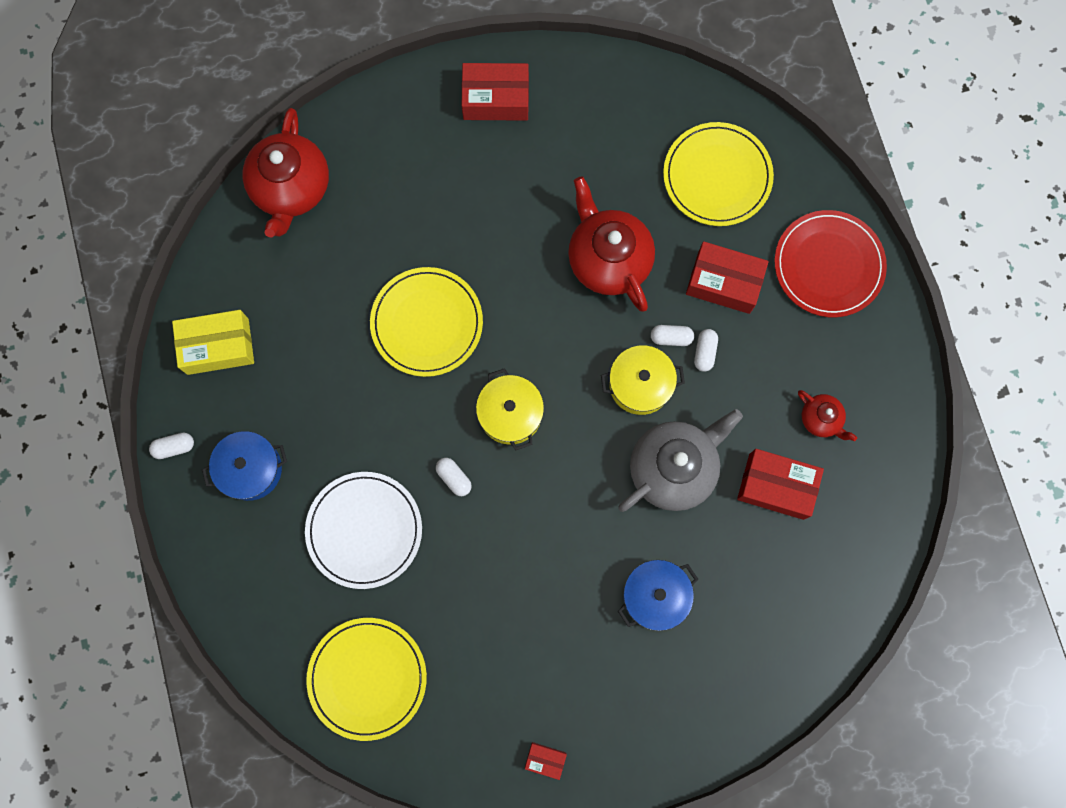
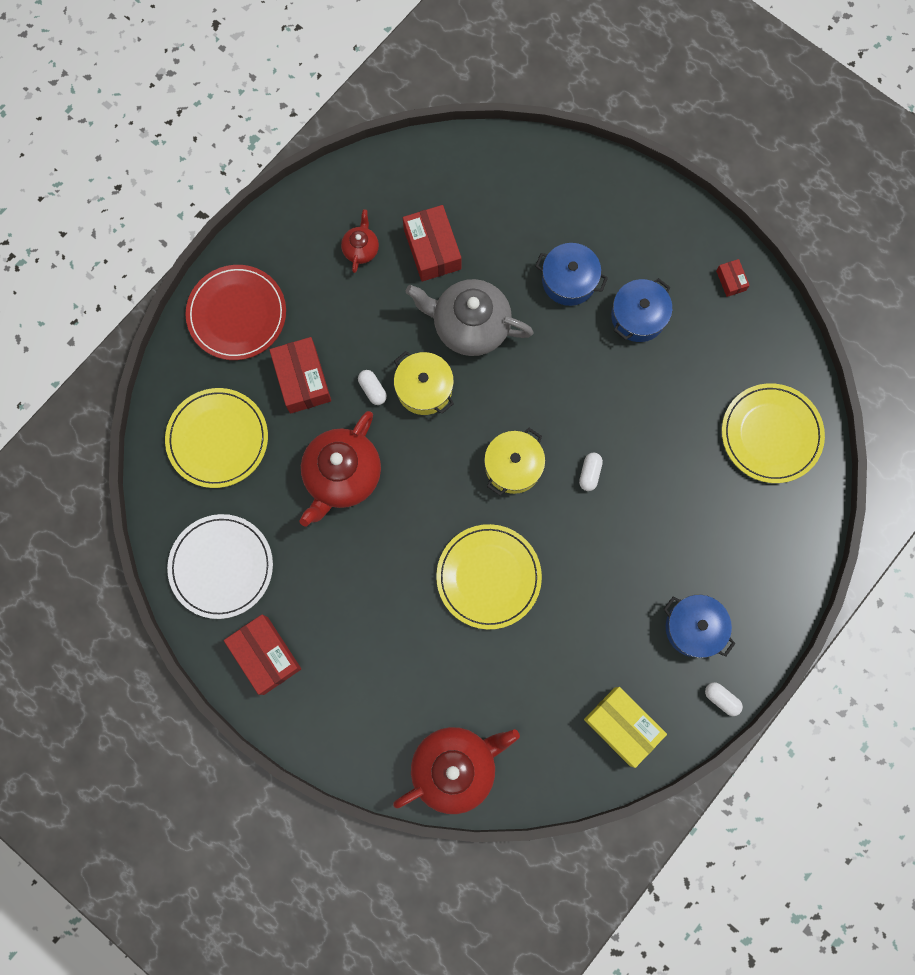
camera: 125 degrees left, 0 degrees up
(364, 530) = (674, 510): white plate -> white plate (221, 567)
(572, 637) = (638, 316): none -> blue pot
(704, 352) = (367, 359): white capsule -> none

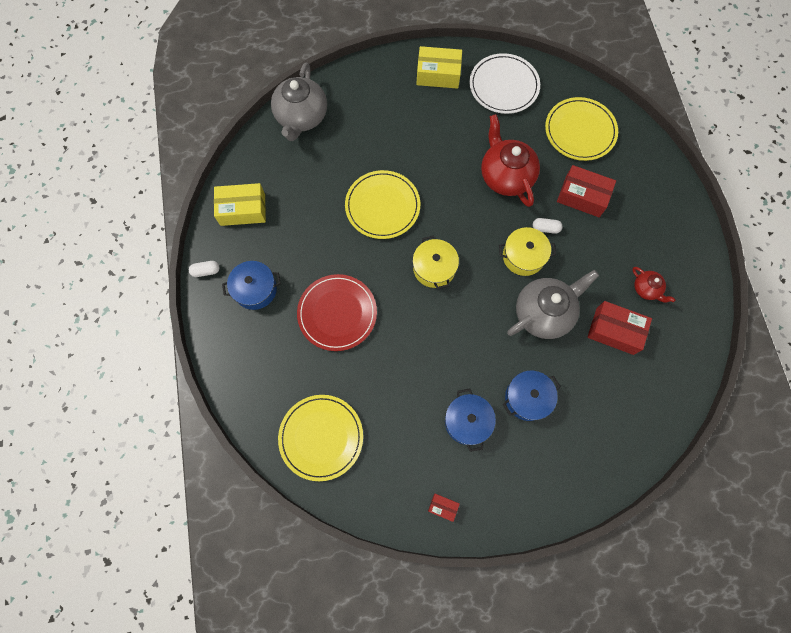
camera: 130 degrees right, 5 degrees down
(237, 314) = (653, 191): red plate -> red plate (337, 313)
(265, 655) = (438, 74): red box -> yellow box
(455, 767) = (301, 117): red teapot -> grey teapot
(589, 473) = (393, 307): white capsule -> none

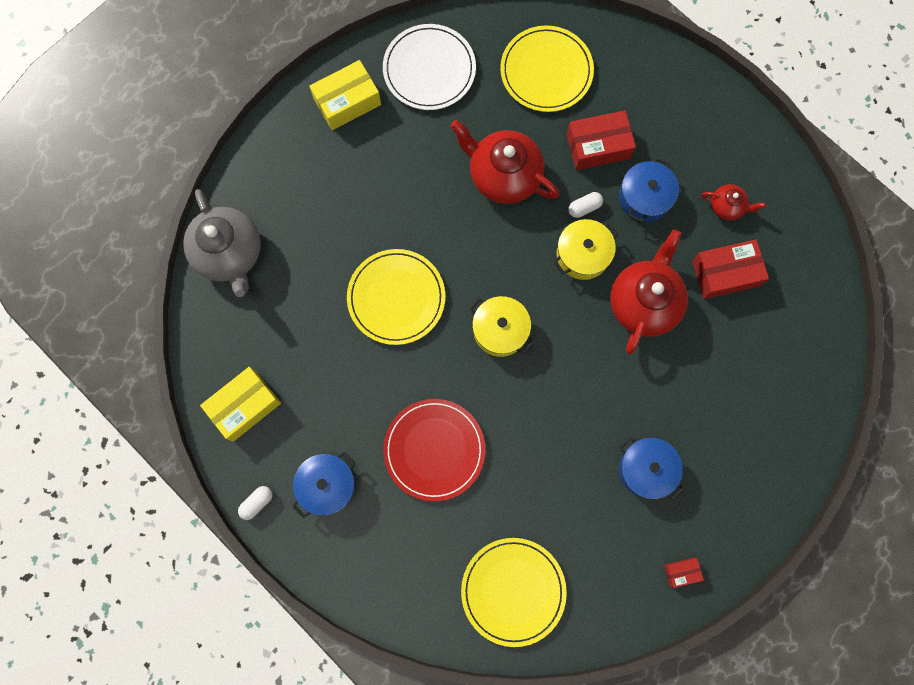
camera: 35 degrees left, 5 degrees up
(527, 398) = (687, 403): blue pot -> blue pot (644, 197)
(544, 313) = (644, 302): grey teapot -> red teapot

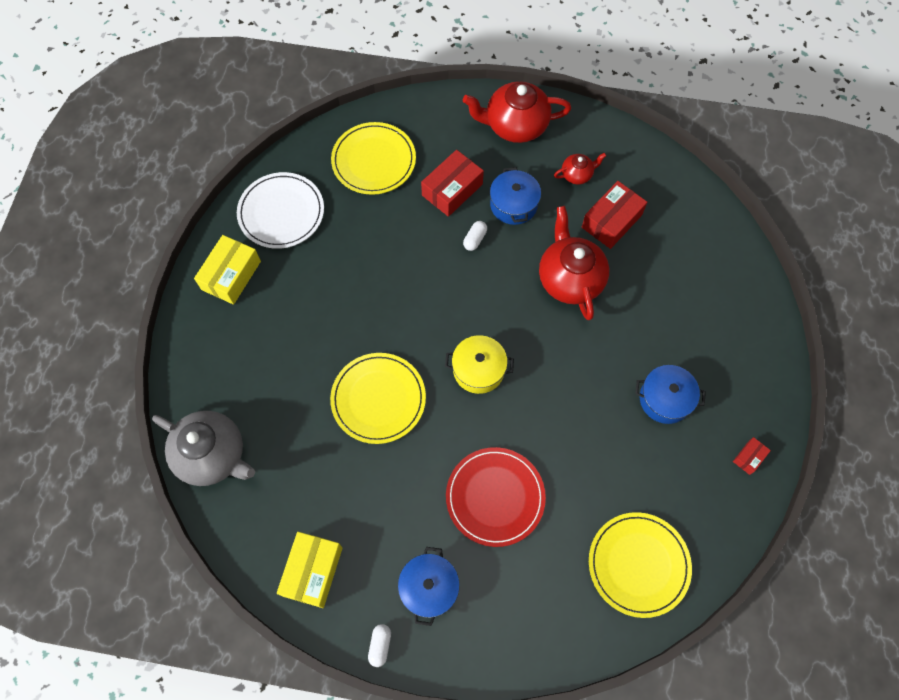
camera: 35 degrees left, 10 degrees down
(503, 175) = (396, 254): red teapot -> red teapot (515, 125)
(582, 254) = (499, 273): yellow pot -> none

